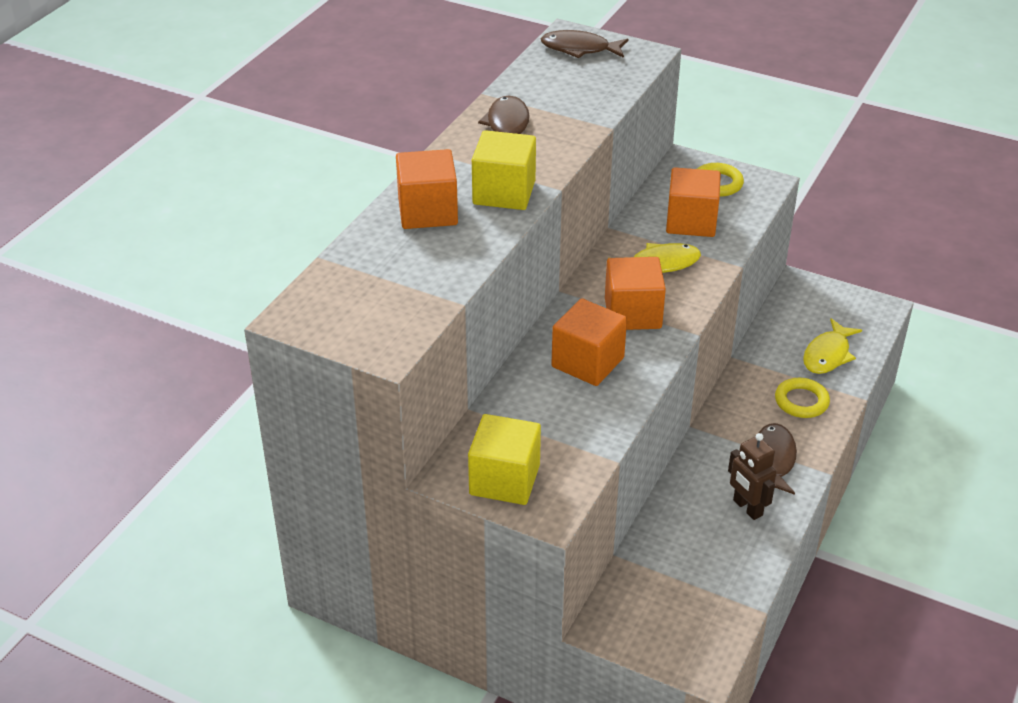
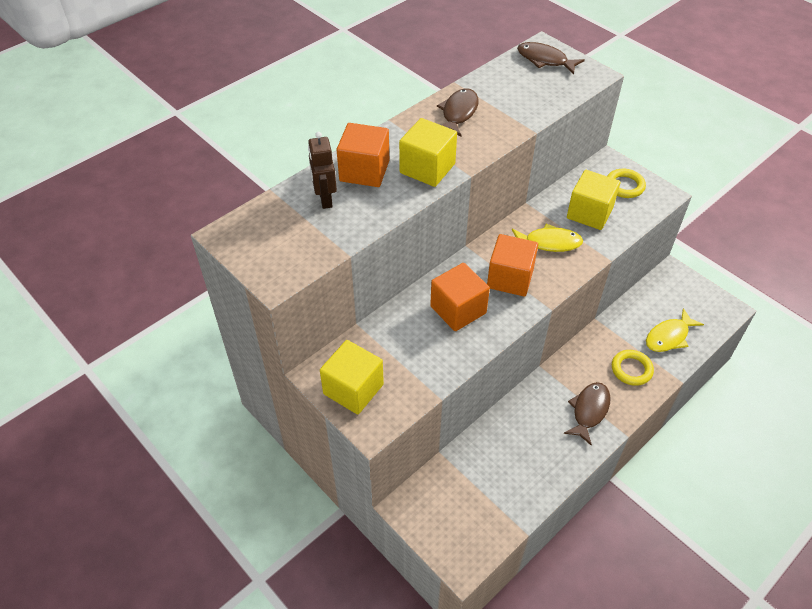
camera: 20 degrees right, 10 degrees up
(691, 222) = (589, 213): orange cube -> yellow cube
(747, 508) = (552, 445): brown robot -> brown robot (325, 199)

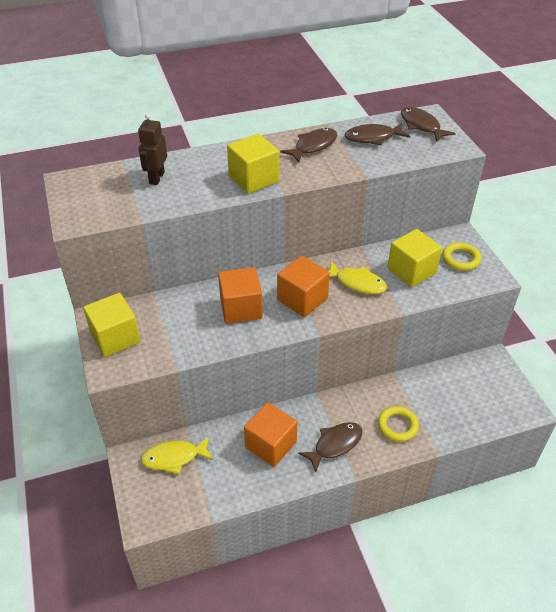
camera: 25 degrees right, 5 degrees down
(364, 171) = (203, 167): orange cube -> orange cube (271, 445)
(509, 86) = (372, 138): none -> brown fish
(669, 337) = (452, 412): yellow fish -> yellow fish (174, 458)

